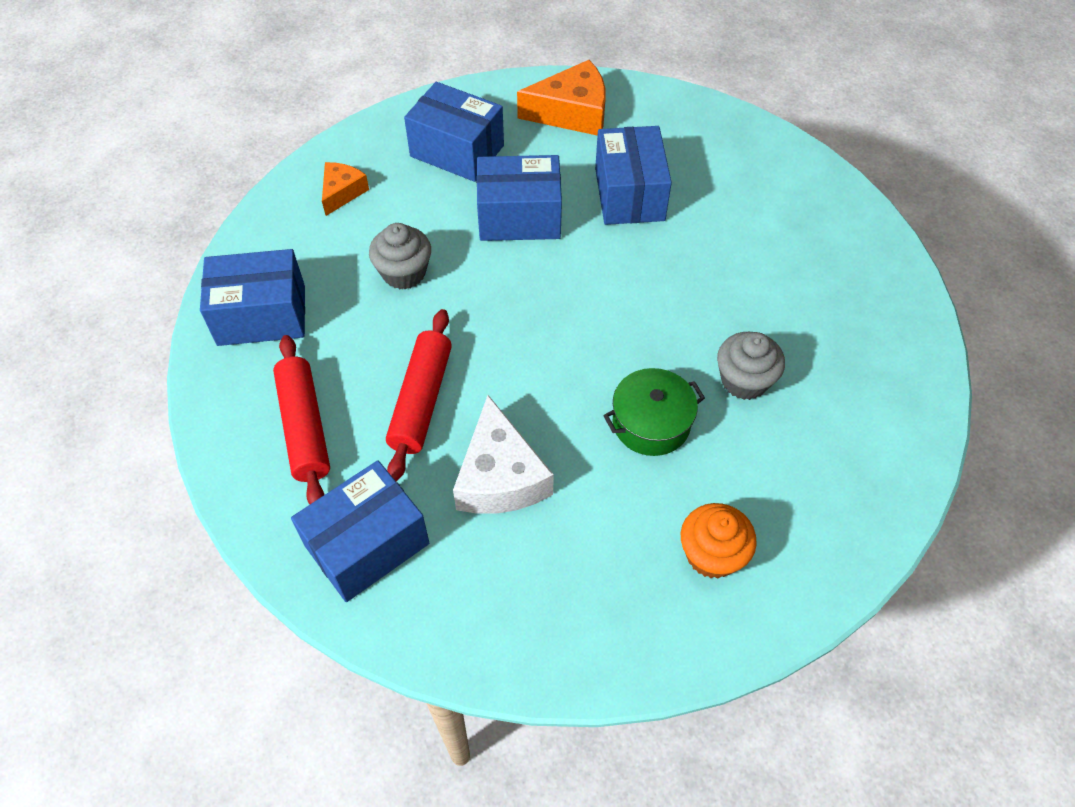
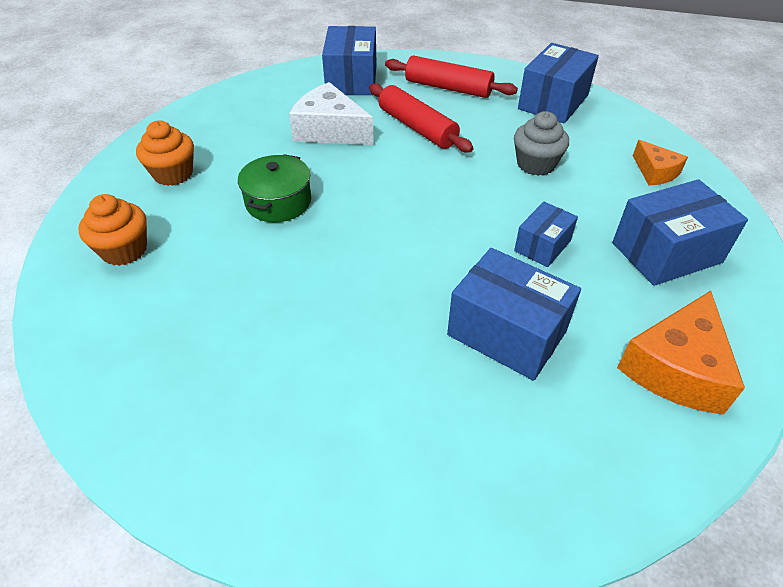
camera: 130 degrees right, 10 degrees down
(519, 217) = (542, 246): blue box -> blue box, size x0.58
(744, 380) = (242, 267): grey cupcake -> none
(827, 483) = (124, 250): none -> orange cupcake

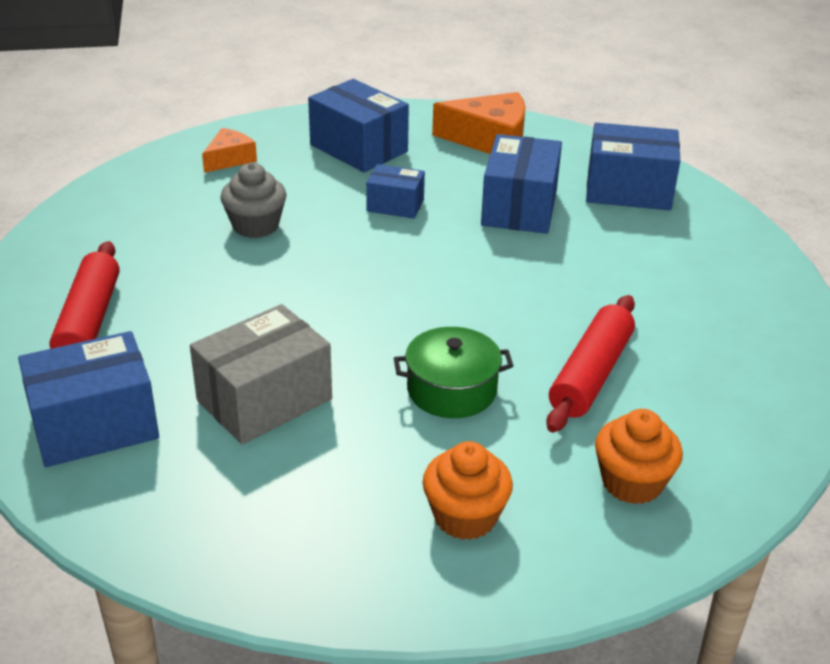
camera: 115 degrees left, 10 degrees down
(329, 130) = (264, 400): white cheese -> grey box
(417, 127) = (217, 324): red rolling pin -> red rolling pin (591, 375)
(553, 102) = (99, 232): blue box -> blue box (628, 190)

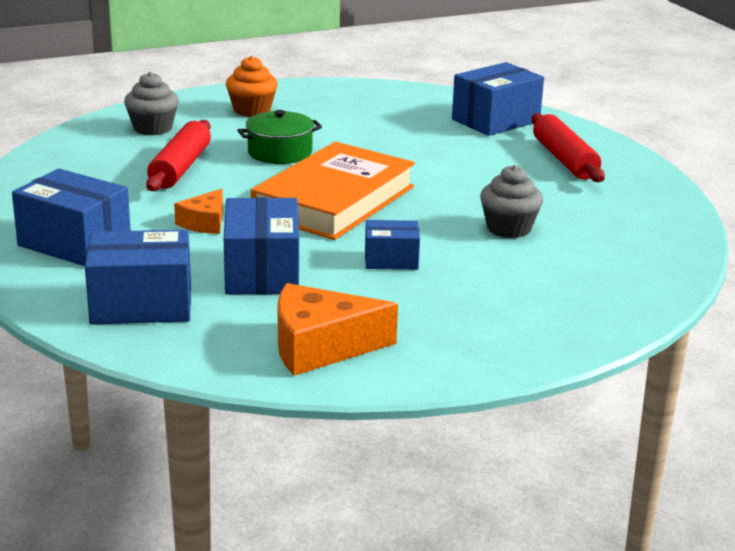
camera: 165 degrees right, 10 degrees down
(229, 159) = (601, 284): orange cheese -> orange cheese (204, 223)
(264, 400) = (402, 138): grey box -> none
(358, 148) = (472, 314): blue box -> blue box (74, 243)
(416, 288) = (334, 201): none -> orange book
(632, 482) = (152, 128): orange cupcake -> grey cupcake

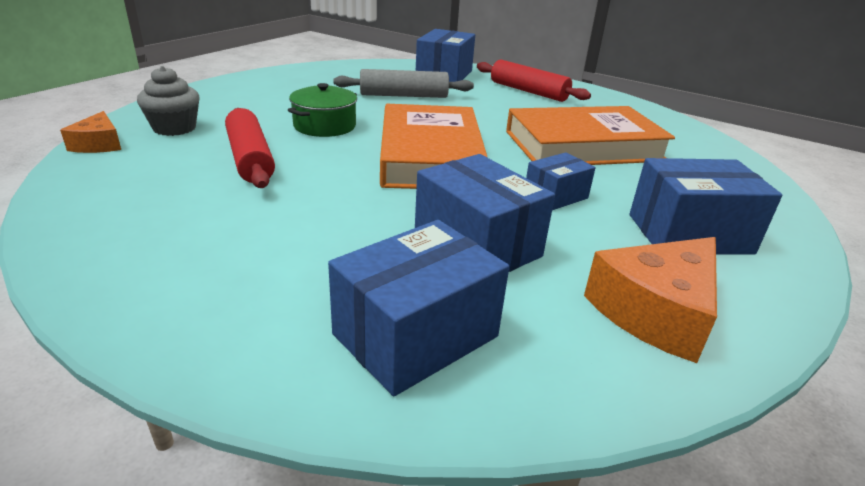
camera: 35 degrees left, 5 degrees up
(74, 243) = (231, 277): blue box -> blue box (689, 234)
(204, 223) = (348, 207): orange cheese -> orange cheese (99, 144)
(252, 110) = (252, 97): orange cupcake -> none
(406, 137) = (403, 95): none -> grey rolling pin
(509, 228) = (583, 146): grey cupcake -> orange book

